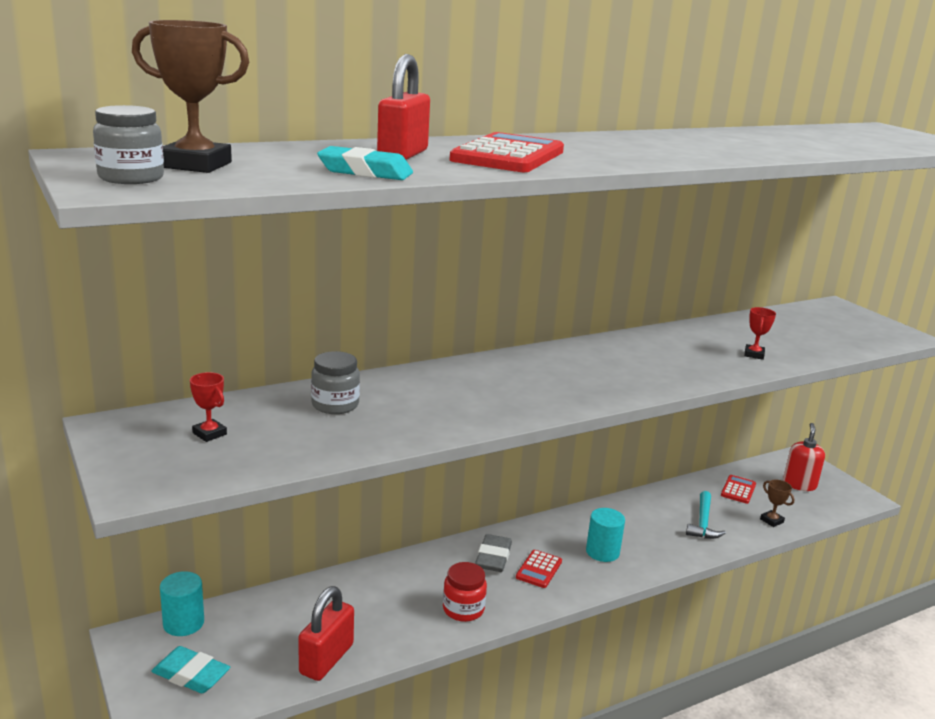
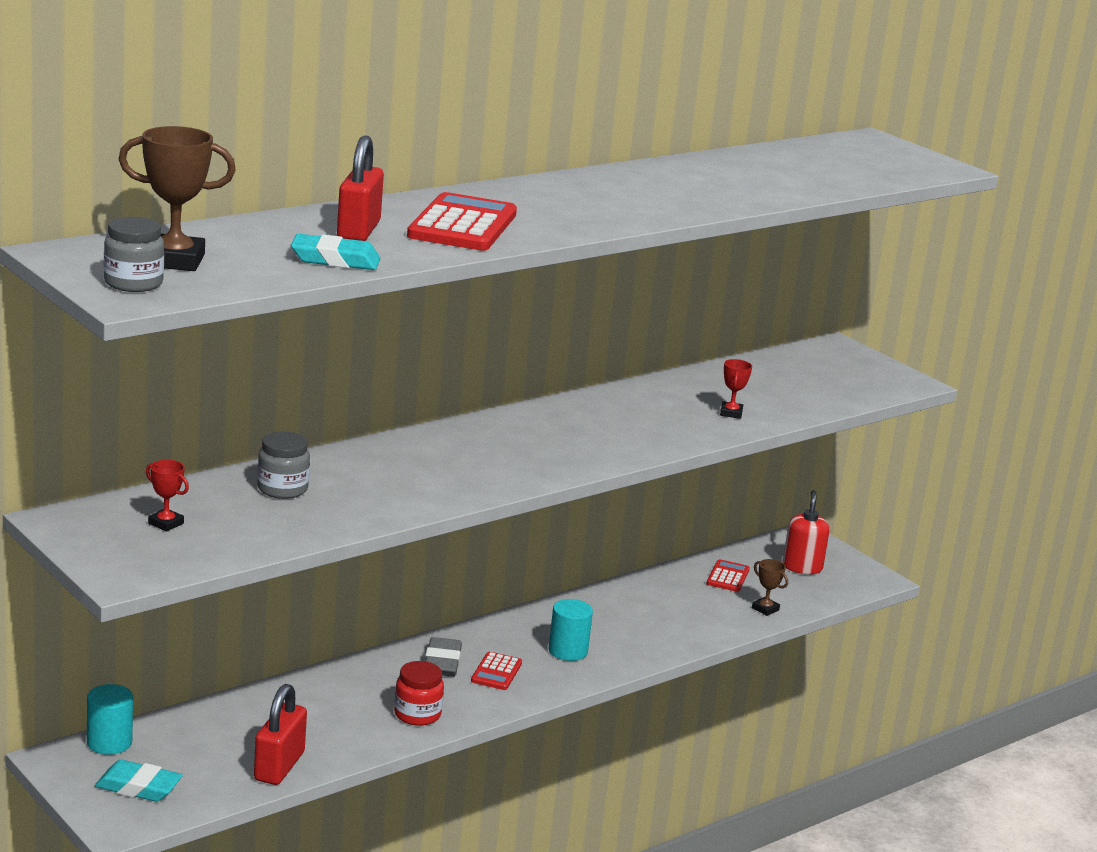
camera: 10 degrees left, 0 degrees up
(703, 522) = (684, 615): turquoise hammer -> none

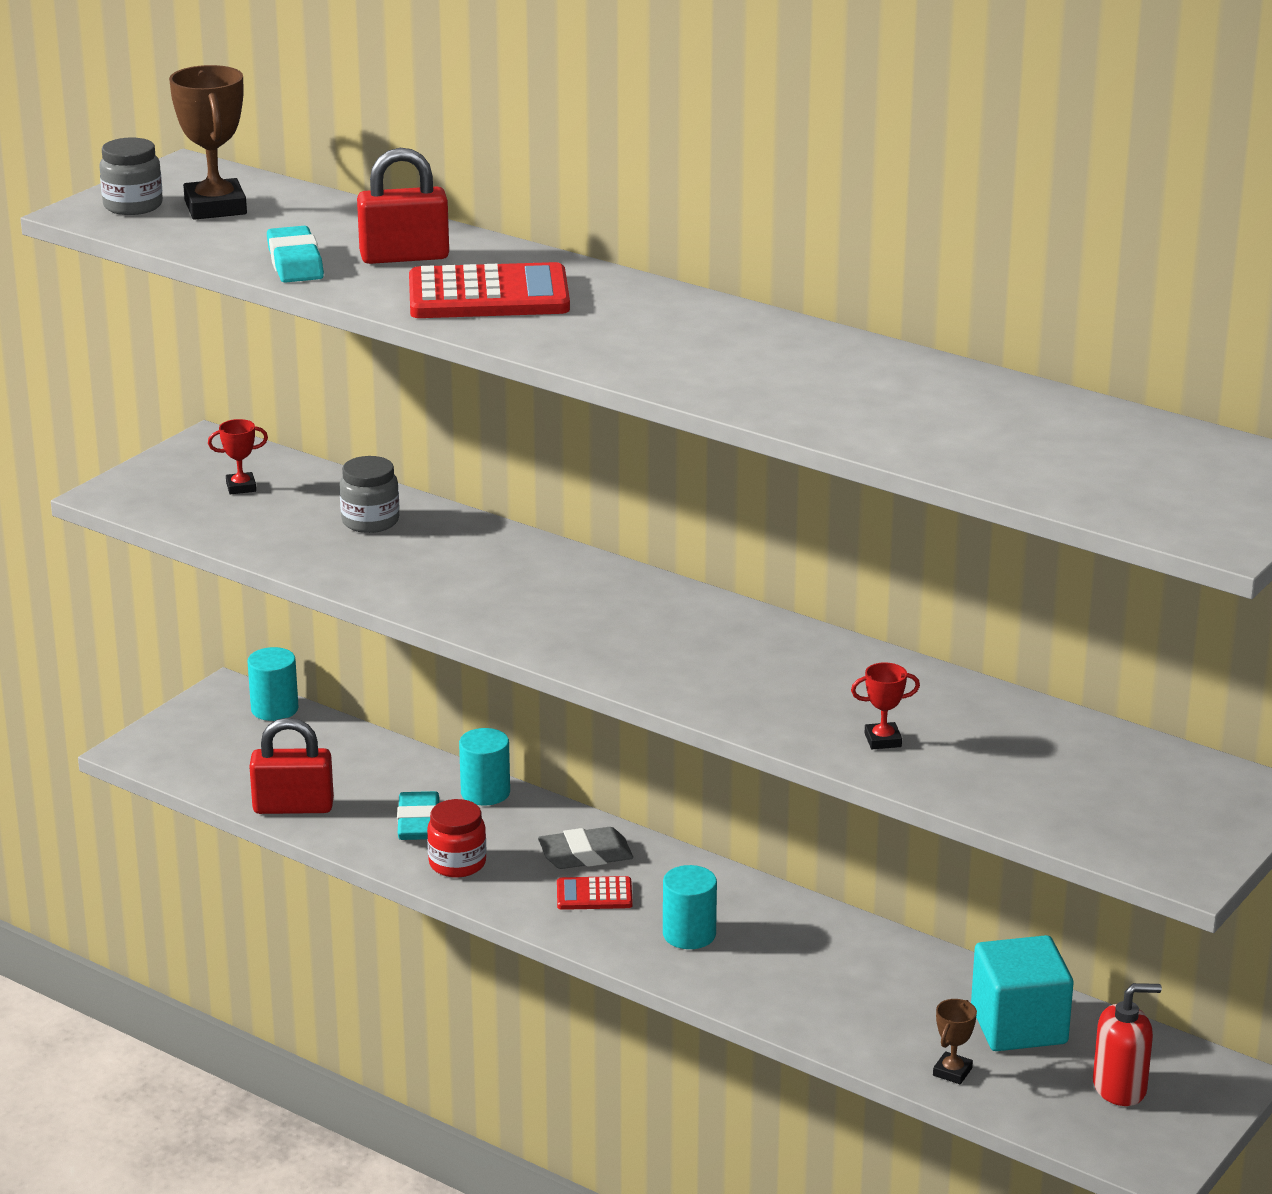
camera: 75 degrees right, 5 degrees up
(138, 787) = (206, 744): turquoise eraser -> turquoise eraser (418, 823)
(166, 523) = (241, 487): red trophy -> red trophy turned 60 degrees clockwise
(324, 680) = (485, 792): none -> turquoise cylinder
(727, 577) = (1019, 1025): red calculator -> turquoise cube

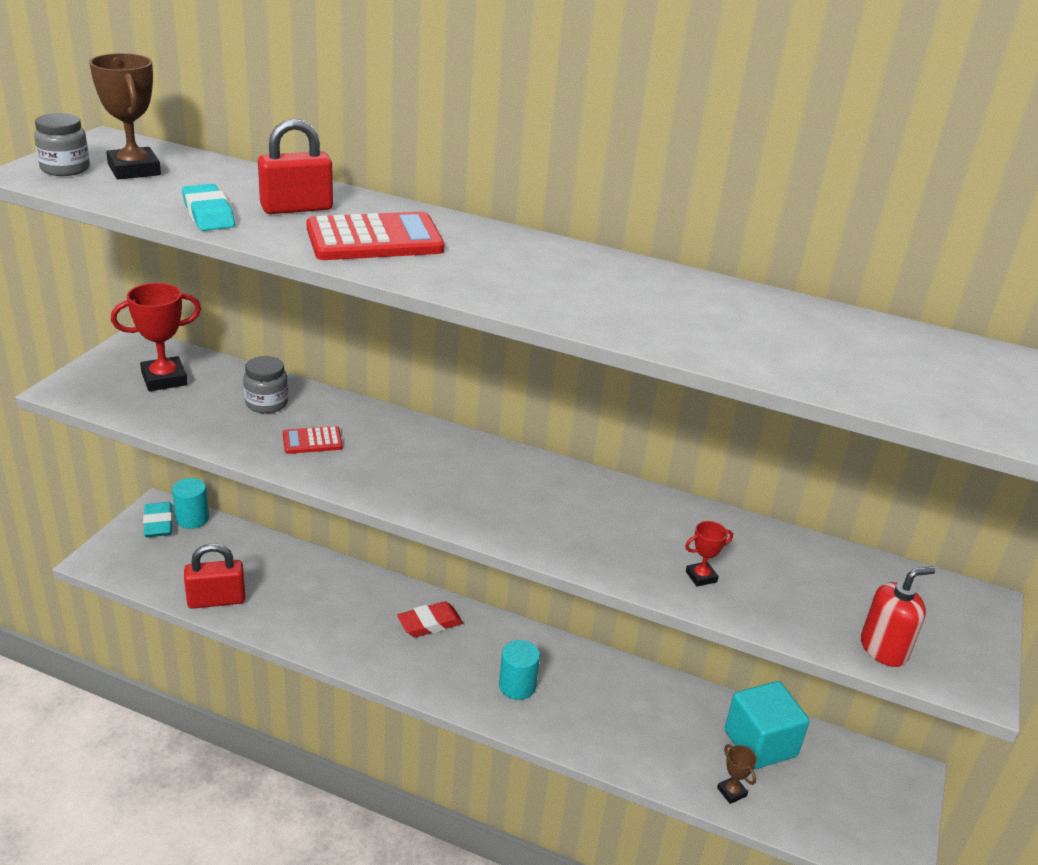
camera: 15 degrees left, 5 degrees up
(241, 487) = (164, 379): red trophy -> red trophy, size x1.93
(418, 823) = (308, 606): turquoise eraser -> turquoise eraser (158, 523)
(457, 863) = (342, 639): red jar -> none
(485, 792) = (350, 576): turquoise cylinder -> none
(585, 855) = (430, 623): grey eraser -> red eraser
(594, 895) = (443, 657): red calculator -> red calculator (312, 441)
(952, 1072) = (731, 792): brown trophy -> brown trophy turned 45 degrees counterclockwise
(1120, 1088) = (845, 792): red soap dispenser -> red soap dispenser (884, 649)

